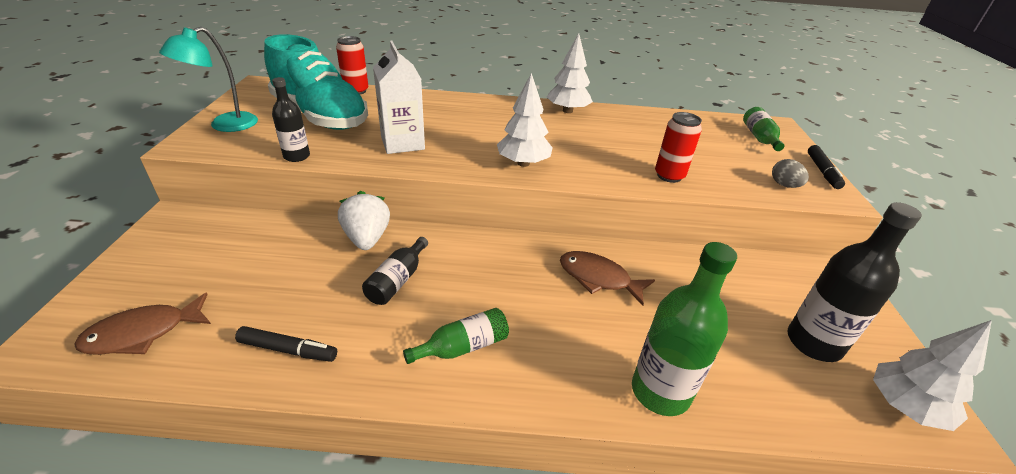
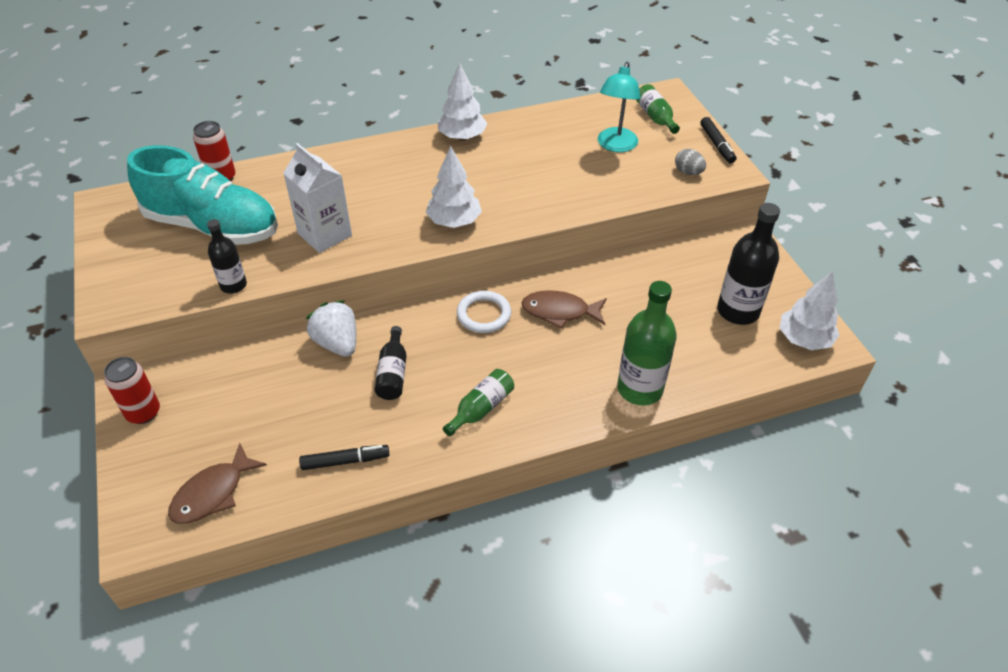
camera: 20 degrees left, 10 degrees up
(225, 125) = (123, 272): turquoise lamp -> turquoise lamp (615, 146)
(518, 257) = (484, 314): none -> white ring
(669, 176) = (589, 193): red can -> red can (143, 413)

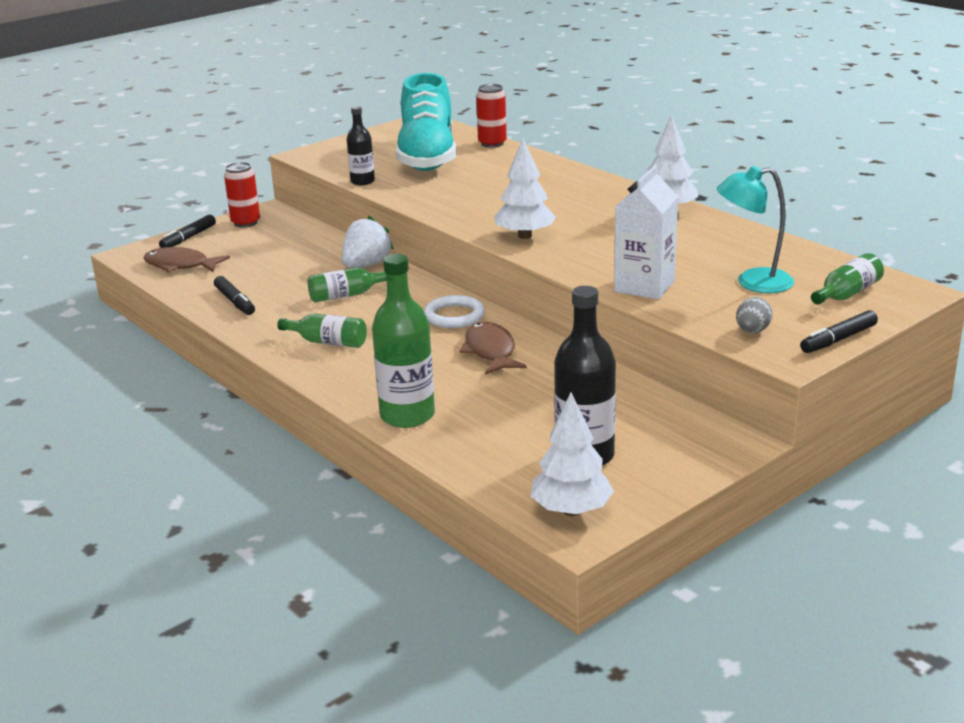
camera: 70 degrees right, 20 degrees down
(139, 472) = (189, 238): none -> black marker
(324, 234) = (454, 194): white carton -> white carton (644, 286)
(393, 373) = (346, 295): black bottle -> green bottle

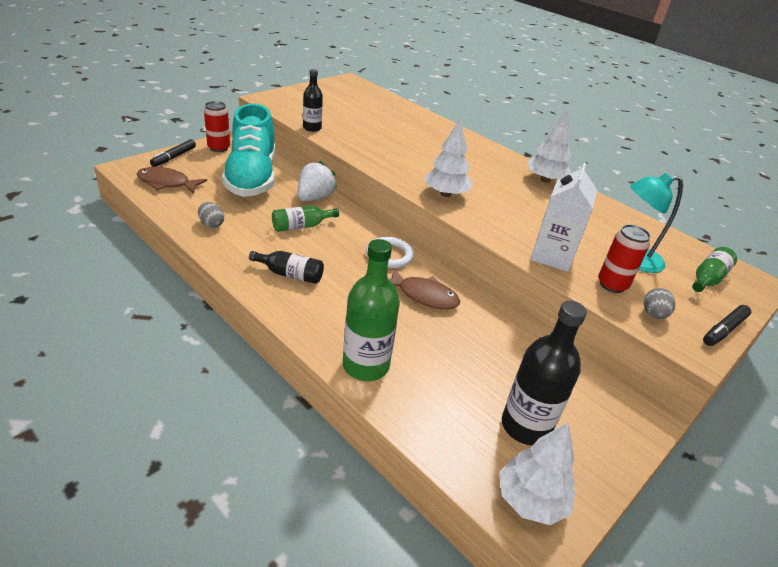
camera: 10 degrees left, 10 degrees up
(235, 301) = (211, 224): black marker -> grey egg
(328, 342) = (290, 274): green bottle -> black bottle
(427, 157) = (358, 112): turquoise shoe -> turquoise shoe (252, 177)
(490, 351) = (424, 296): brown fish -> brown fish turned 135 degrees clockwise
(492, 143) = (403, 105): red can -> red can (612, 285)

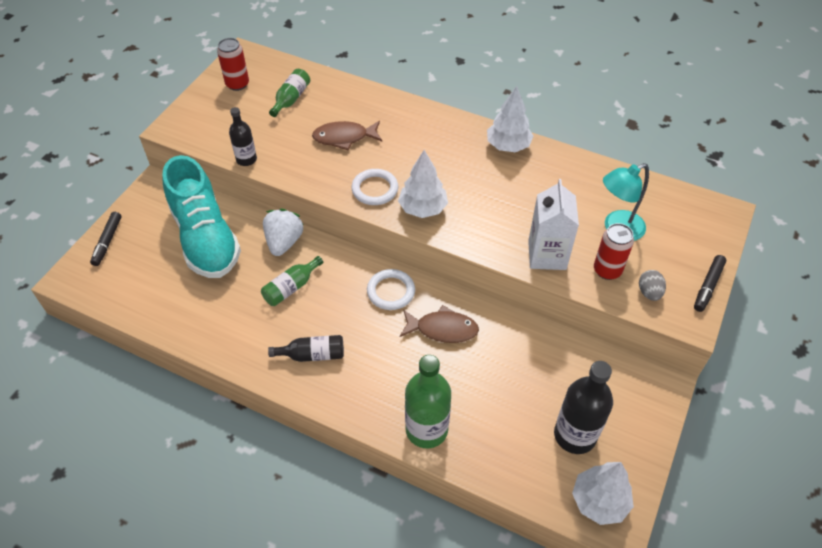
camera: 15 degrees left, 15 degrees up
(167, 183) = (125, 283): brown fish -> brown fish (344, 138)
(211, 224) = (204, 322): grey egg -> none
(219, 148) = (146, 207): red can -> red can (237, 84)
(409, 172) = (375, 189): none -> white ring
(708, 278) = (684, 227): green bottle -> green bottle (291, 99)

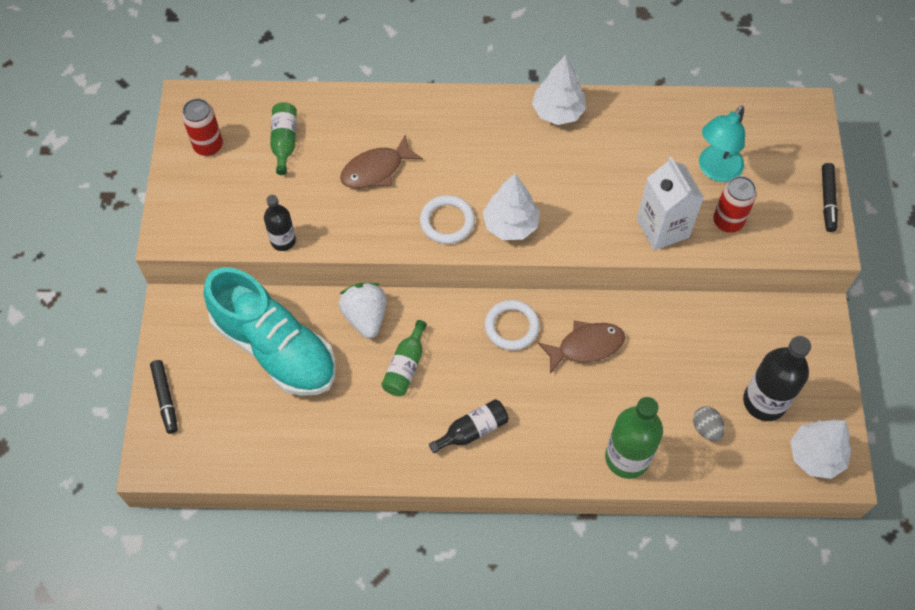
camera: 25 degrees left, 10 degrees up
(649, 292) = (777, 230): grey egg -> grey egg (706, 428)

